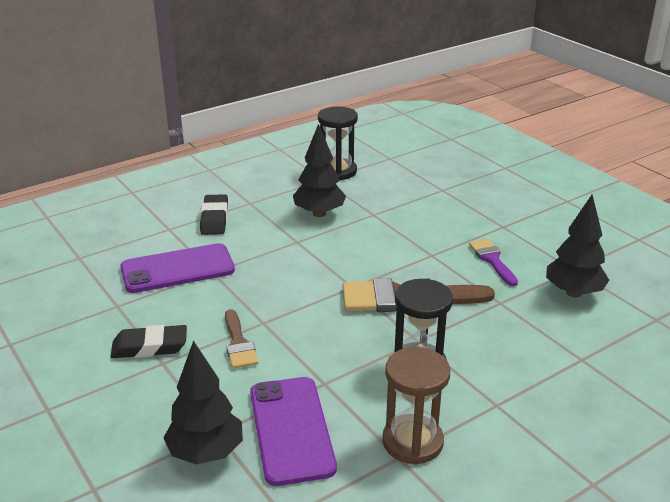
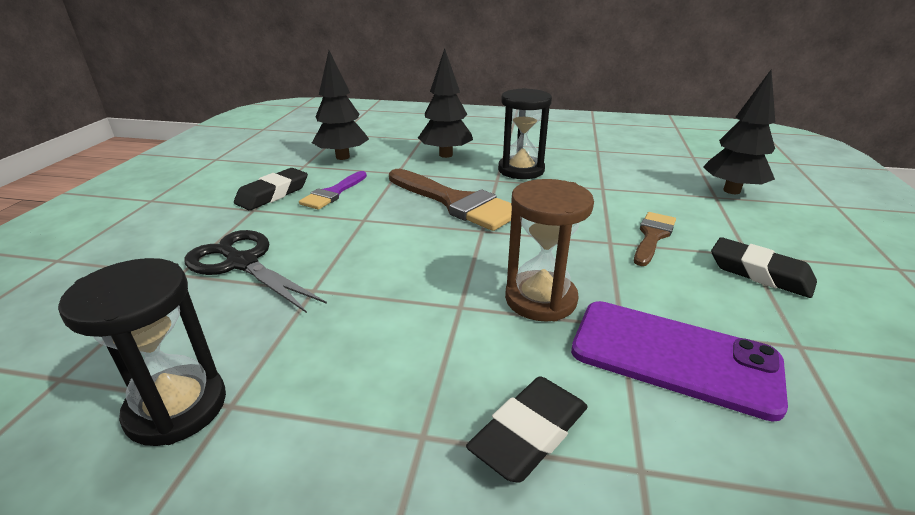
camera: 135 degrees left, 0 degrees up
(291, 429) = (655, 179): purple phone -> none
(319, 213) = (365, 332): black tree -> black tree (446, 155)
(412, 442) = (580, 151): brown hourglass -> brown hourglass (540, 299)
(429, 205) = (242, 263): none -> black scissors
(521, 239) = (273, 194): none -> black eraser

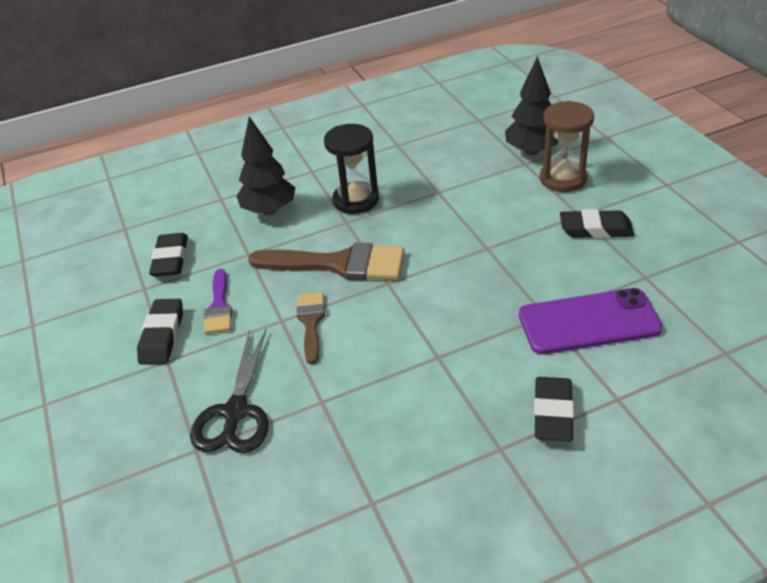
camera: 30 degrees left, 10 degrees up
(177, 407) = (341, 525): black hourglass -> none
(242, 263) = (236, 412): black scissors -> black scissors turned 90 degrees counterclockwise
(342, 157) = (170, 259): black tree -> black eraser
(540, 299) = (483, 322): brown hourglass -> brown hourglass (563, 179)
(652, 236) = (510, 227): brown brush -> brown brush (311, 322)

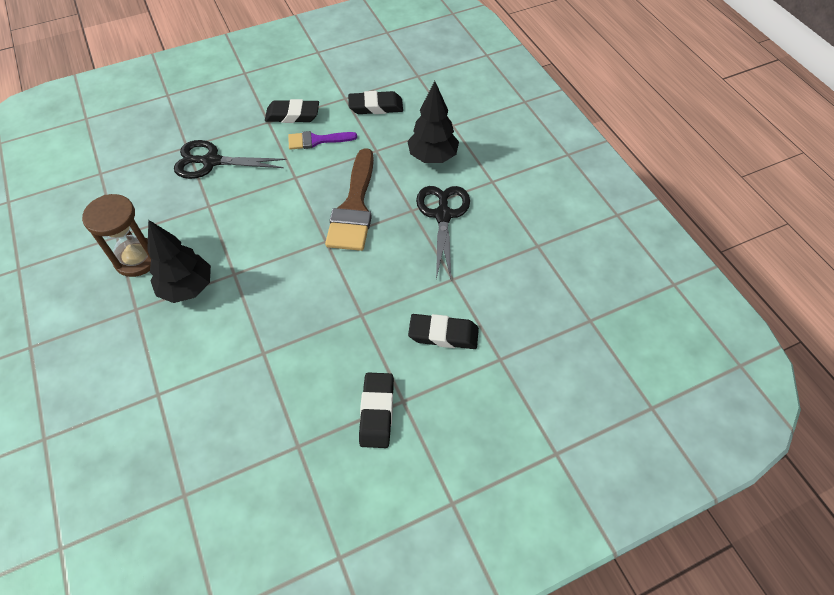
camera: 85 degrees right, 15 degrees up
(311, 322) = (288, 194): brown brush -> none
(356, 200) = (443, 215): black hourglass -> black scissors
(532, 151) = (523, 368): black tree -> black tree (187, 288)
(552, 413) = (156, 345): black eraser -> black eraser (443, 334)
(563, 179) = (468, 393): brown hourglass -> brown hourglass (137, 259)
(588, 322) = (247, 385): purple phone -> none

